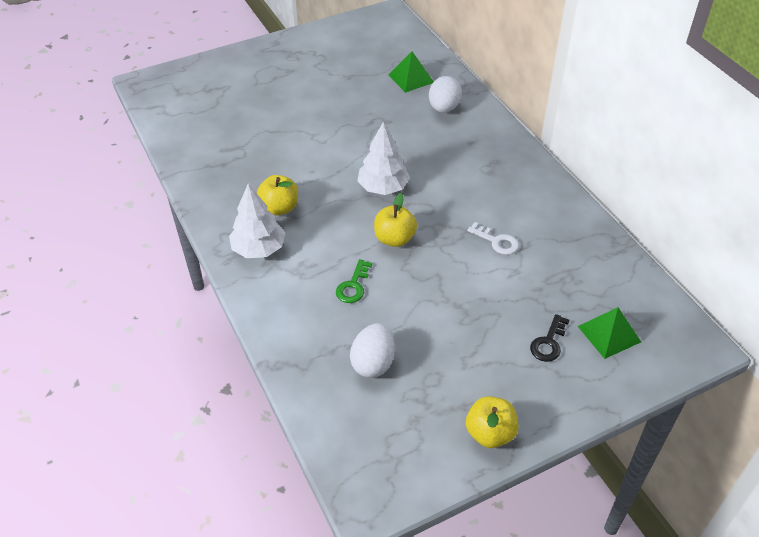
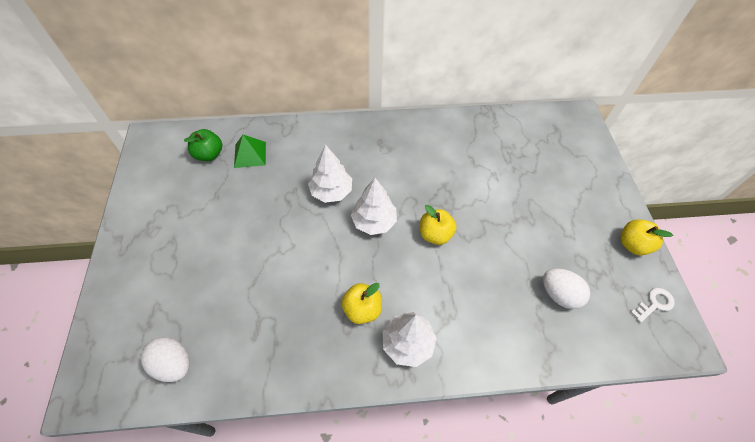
camera: 70 degrees left, 10 degrees up
(353, 286) = (476, 281): green key -> none
(393, 54) = (209, 154): none -> green apple
(402, 146) = (331, 191): none -> white tree
(444, 108) = (301, 148): white egg -> white egg (173, 364)
(497, 241) = (462, 173): white key -> white key (654, 303)
(548, 343) = (562, 182): black key -> none
(609, 334) = (561, 150): green pyramid -> none

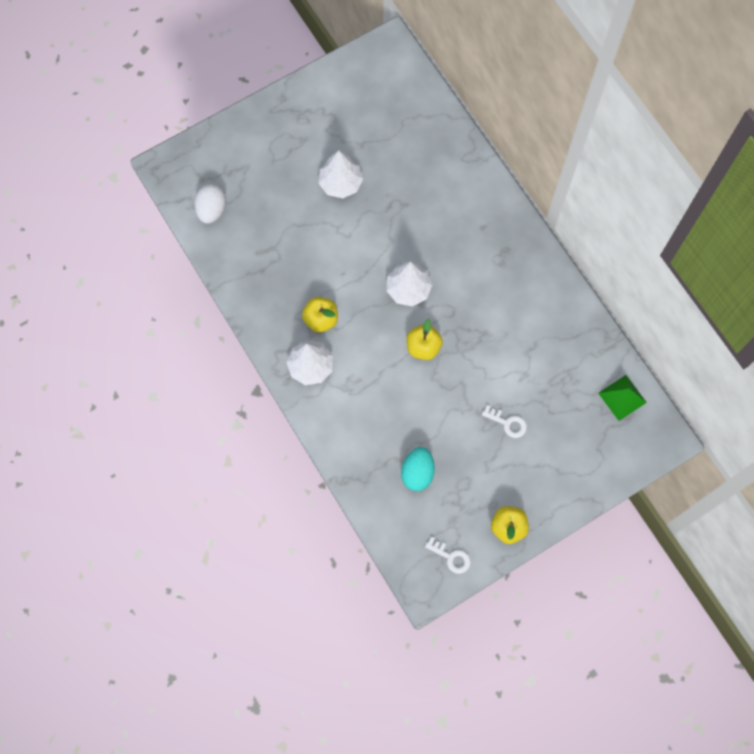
camera: 65 degrees right, 15 degrees up
(209, 154) = (401, 108): green apple -> none
(250, 154) = (422, 143): green pyramid -> green pyramid (622, 397)
(331, 191) = (420, 236): white tree -> white tree (340, 183)
(533, 204) = (507, 423): none -> white key
(559, 294) = (417, 473): white egg -> turquoise egg

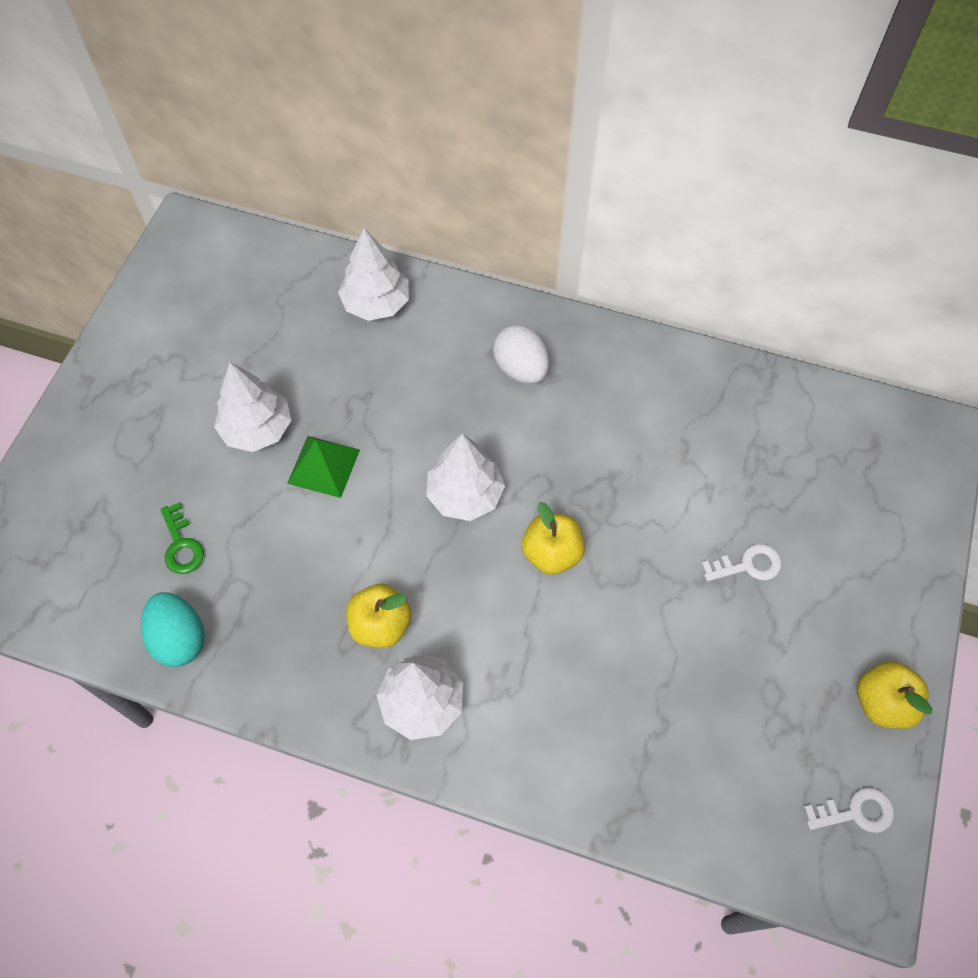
camera: 40 degrees left, 10 degrees down
(212, 210) = (93, 595): white egg -> white egg (521, 369)
(265, 215) = (181, 545): none -> green key
(417, 473) = (700, 730): turquoise egg -> turquoise egg (179, 638)
(449, 158) = (376, 303): none -> white tree
(622, 397) = (844, 425): green pyramid -> green pyramid (324, 466)

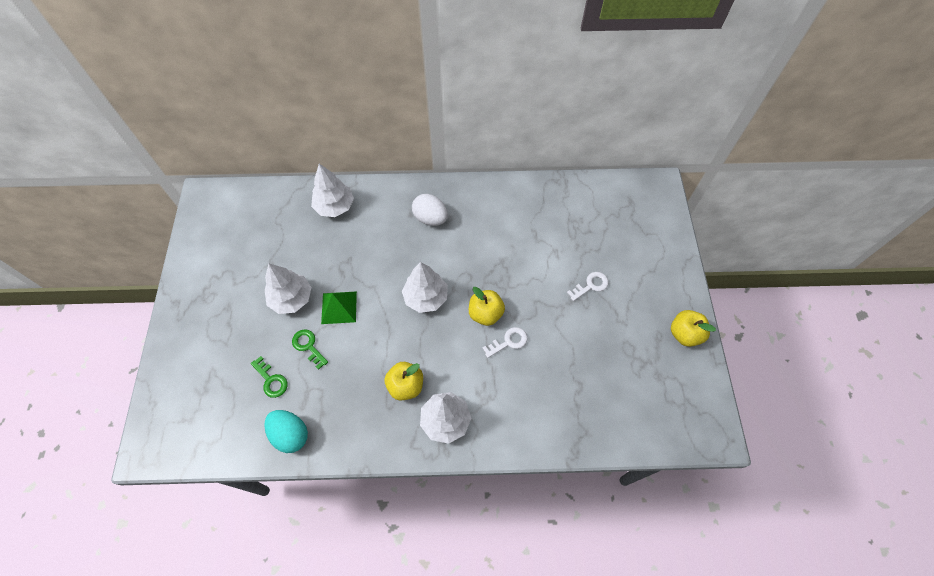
camera: 20 degrees left, 0 degrees up
(255, 512) = (308, 346): none -> green key
(855, 812) = (693, 395): white key -> white key (508, 342)

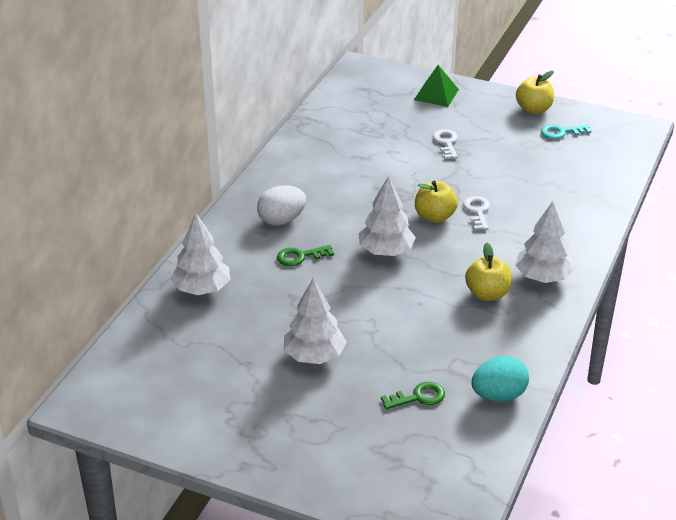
camera: 65 degrees left, 25 degrees down
(308, 346) = (391, 356): green key -> green key (300, 256)
(339, 307) = (354, 319): green pyramid -> green pyramid (436, 94)
(663, 368) = (561, 132): none -> turquoise key

